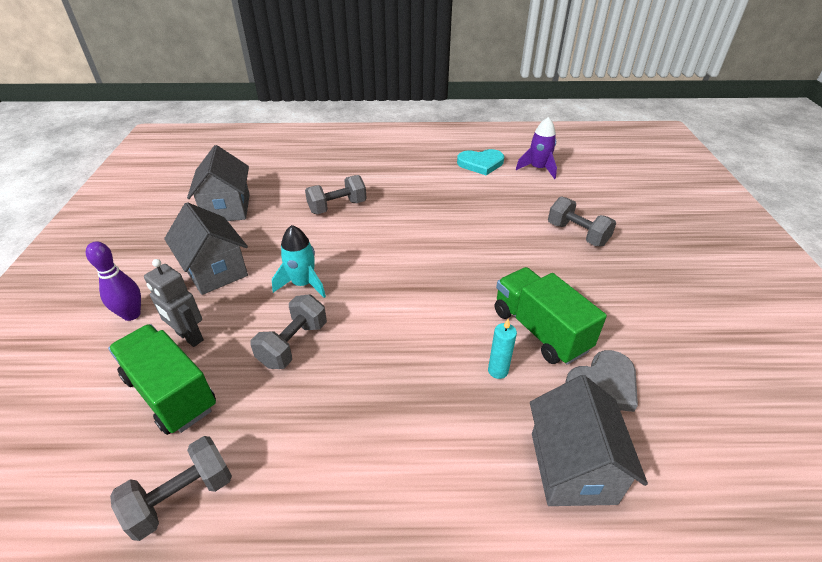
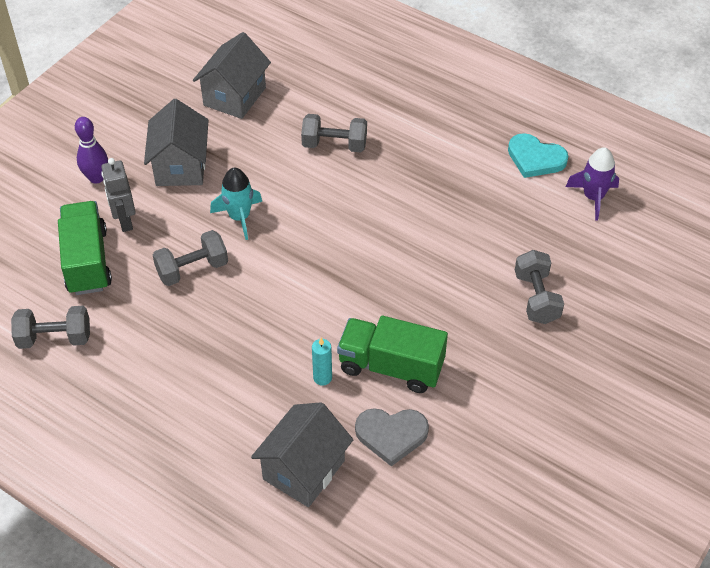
camera: 35 degrees right, 10 degrees up
(540, 330) = (391, 366): green truck -> green truck turned 75 degrees counterclockwise

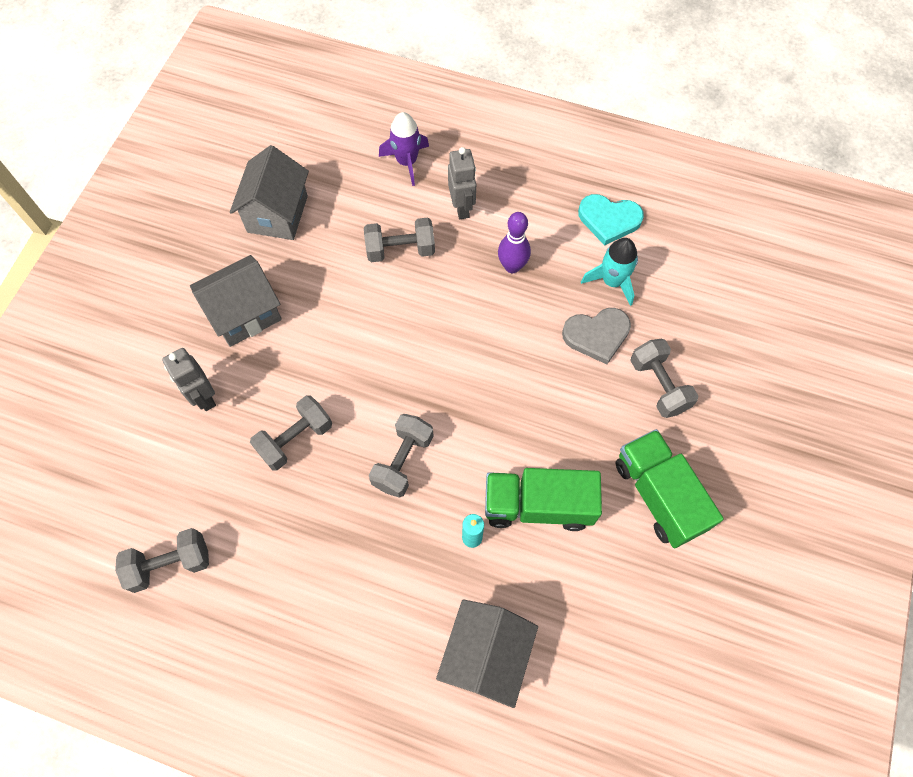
camera: 15 degrees left, 15 degrees up
(87, 261) = (178, 458): green truck -> green truck (658, 495)
(96, 178) = (157, 350): purple bowling pin -> purple bowling pin (512, 266)
(180, 166) = (245, 314): grey house -> grey house turned 75 degrees clockwise
(239, 217) = (327, 362): turquoise rocket -> turquoise rocket (612, 281)
(281, 306) = (403, 461): none -> grey dumbbell
(391, 435) = (563, 588): grey heart -> grey heart (597, 335)
(401, 123) = (462, 207): none -> grey robot
(593, 197) = (678, 253): purple rocket -> purple rocket (406, 162)

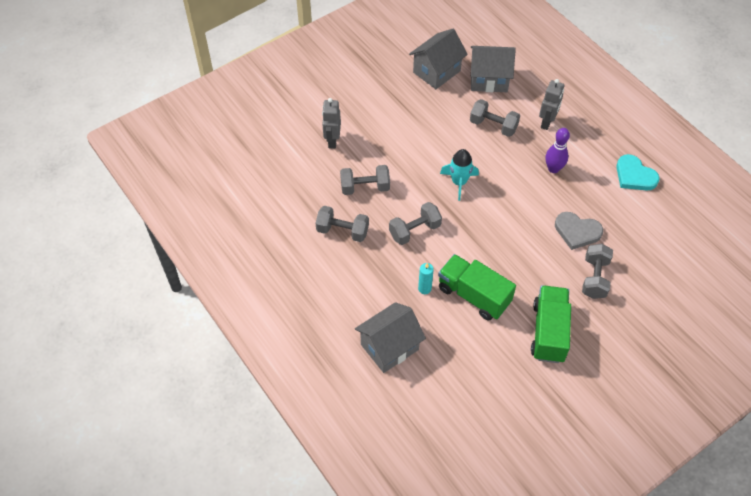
camera: 35 degrees right, 10 degrees down
(170, 564) = (261, 208): grey dumbbell -> grey dumbbell (342, 231)
(245, 314) = (382, 112): grey house -> grey house (489, 79)
(406, 162) = (532, 82): purple rocket -> none
(612, 281) = (609, 209): turquoise rocket -> turquoise rocket (459, 182)

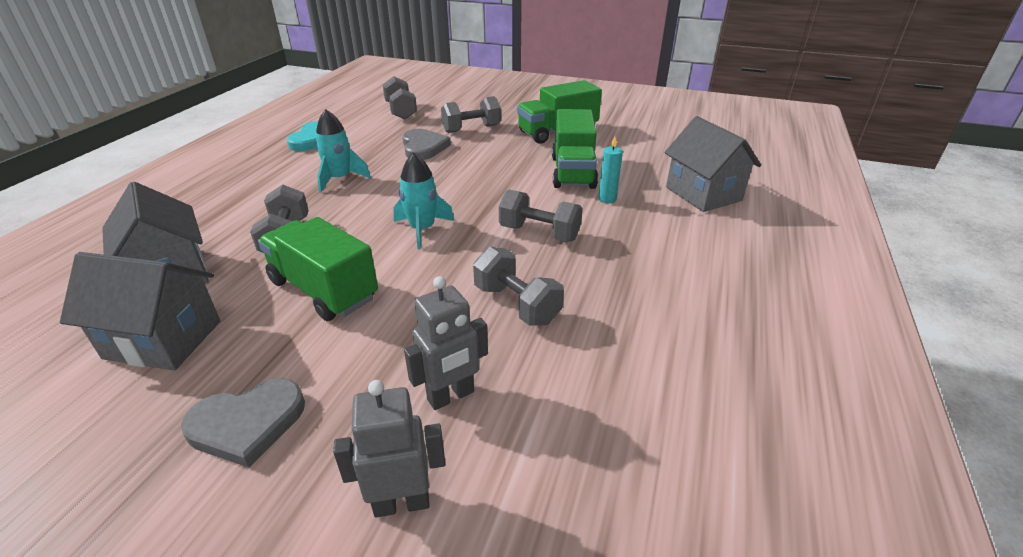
camera: 125 degrees left, 20 degrees down
(342, 231) = (617, 289): grey dumbbell -> grey dumbbell (401, 111)
(367, 85) = (247, 424): none -> grey heart
(389, 347) = (703, 194): grey house -> grey house turned 45 degrees clockwise
(432, 126) = (323, 290): none -> green truck
(547, 122) = (254, 203): grey robot -> grey robot (401, 502)
(553, 169) = (340, 179): purple bowling pin -> turquoise rocket

